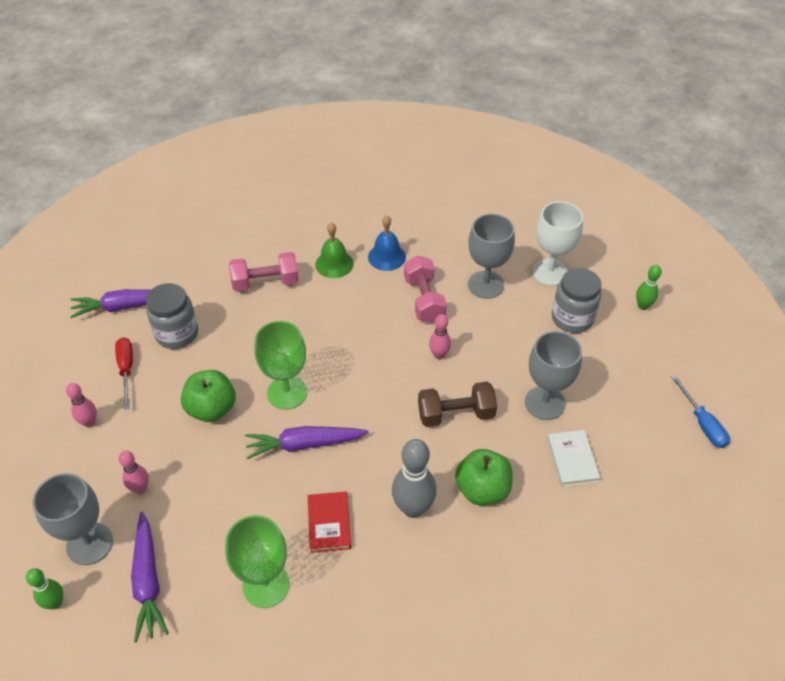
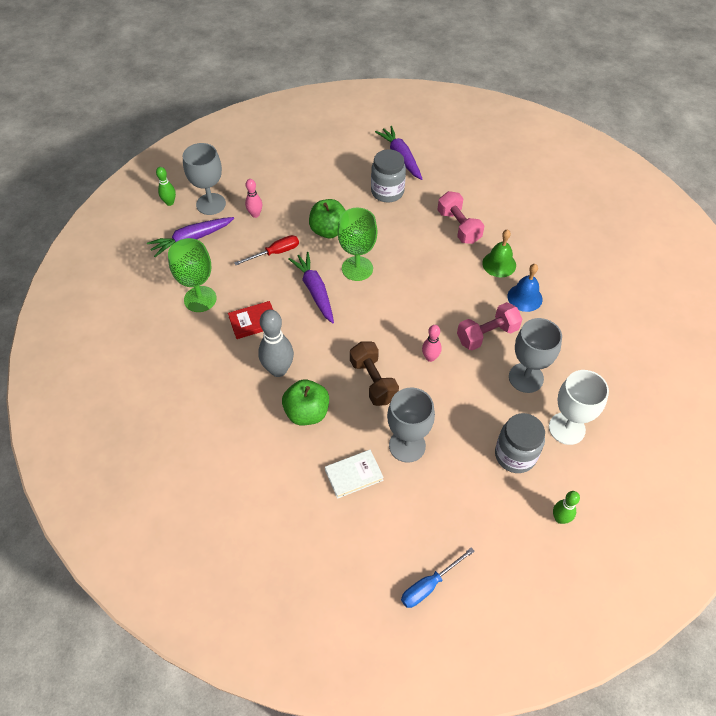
camera: 75 degrees right, 5 degrees up
(89, 422) = (298, 173): pink bowling pin -> none
(126, 370) = (346, 176): red screwdriver -> red screwdriver (275, 253)

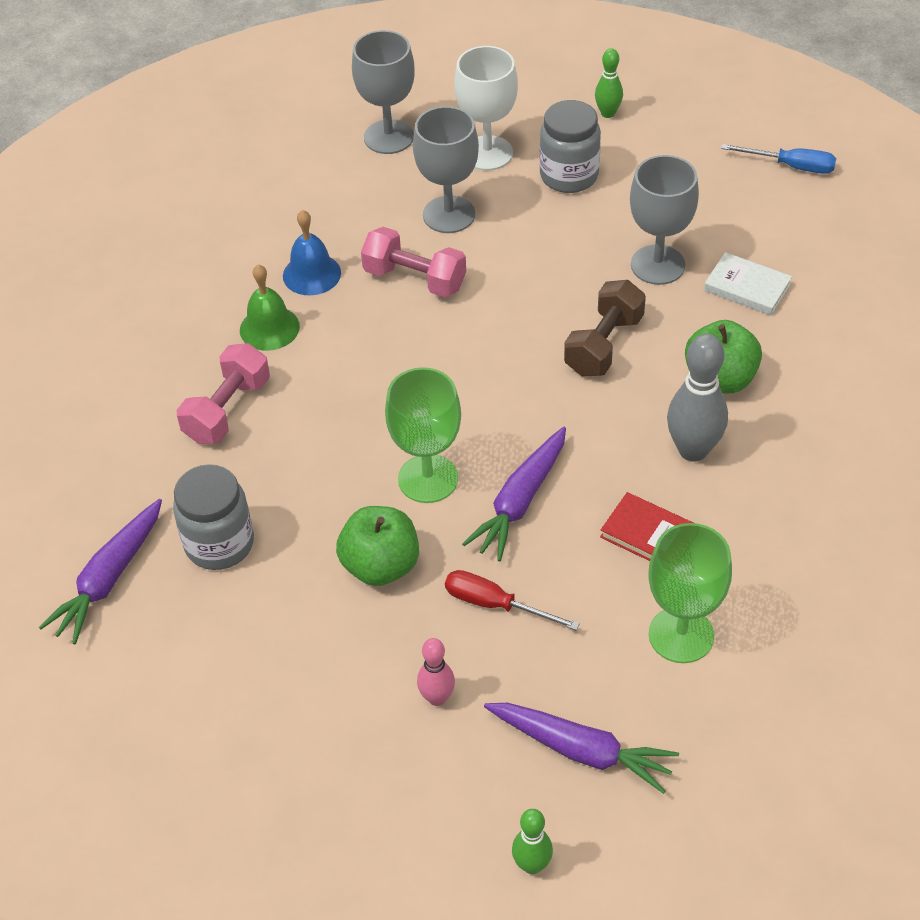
camera: 125 degrees left, 5 degrees down
(211, 204) = (474, 790): grey goblet -> grey goblet (389, 137)
(430, 357) = (509, 312): pink bowling pin -> none

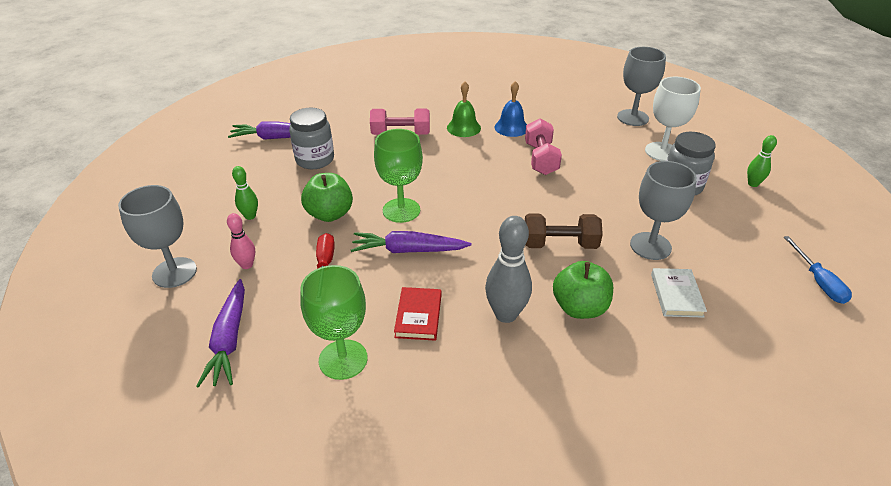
camera: 60 degrees right, 10 degrees down
(449, 215) = (600, 154): grey goblet -> grey goblet (174, 272)
(532, 865) = (136, 345): green bowling pin -> green bowling pin (250, 216)

